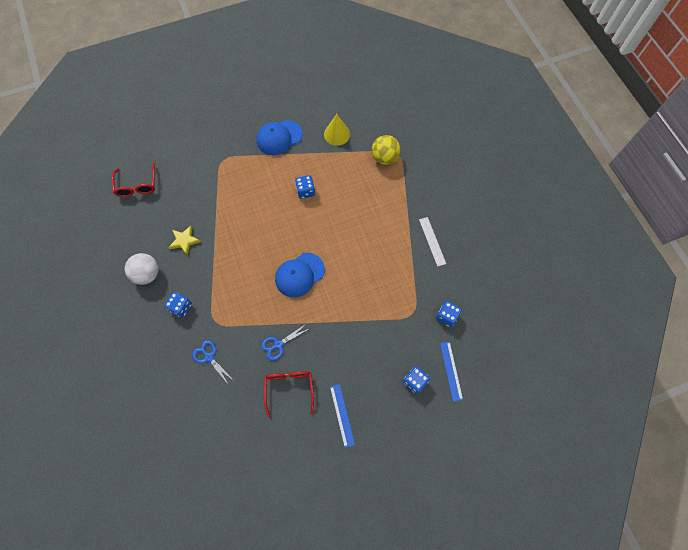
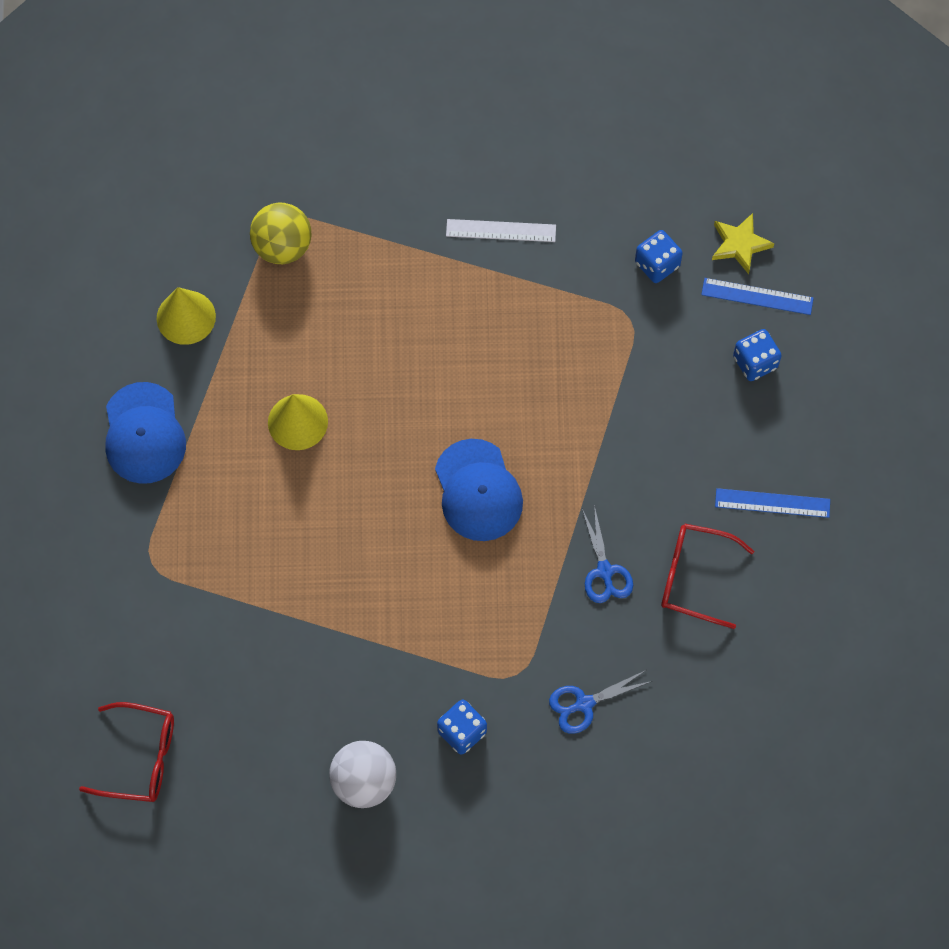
camera: 70 degrees left, 0 degrees up
(184, 241) = (316, 690): yellow star -> yellow star (740, 244)
(305, 191) = (297, 422): blue dice -> yellow cone

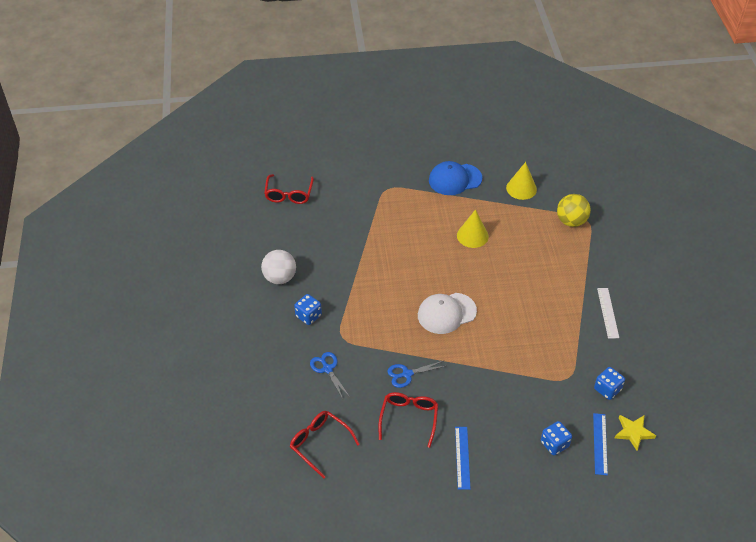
camera: 85 degrees right, 20 degrees down
(478, 491) = (446, 313): blue cap -> white cap
(736, 724) = (320, 444): none -> red glasses

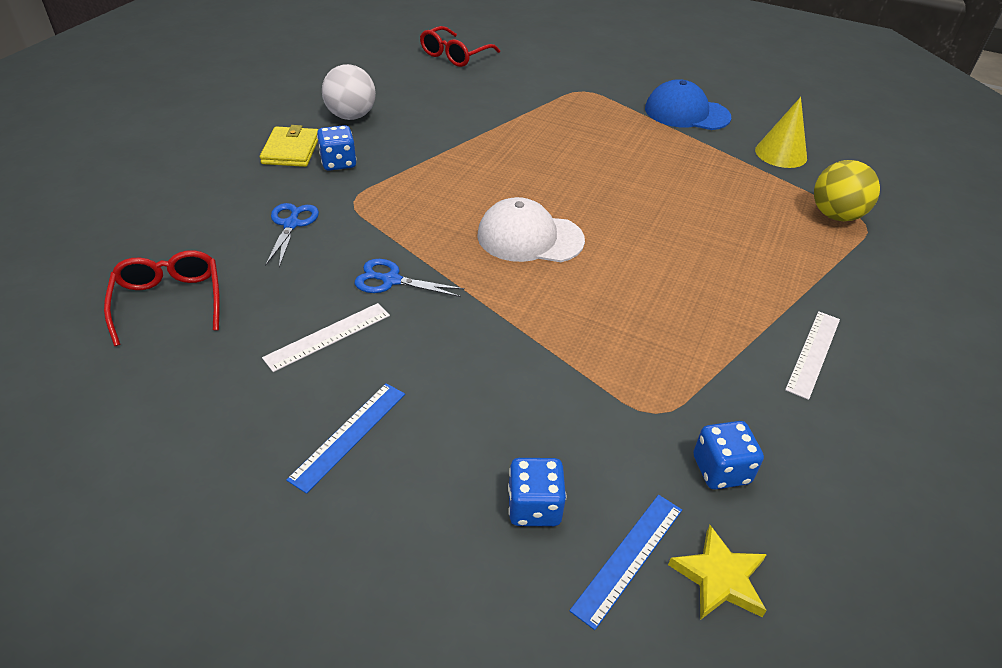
camera: 30 degrees right, 5 degrees down
(274, 321) = (291, 150): none -> yellow wallet
(409, 419) = (328, 336): red glasses -> white ruler
(472, 236) = (657, 173): yellow cone -> none

